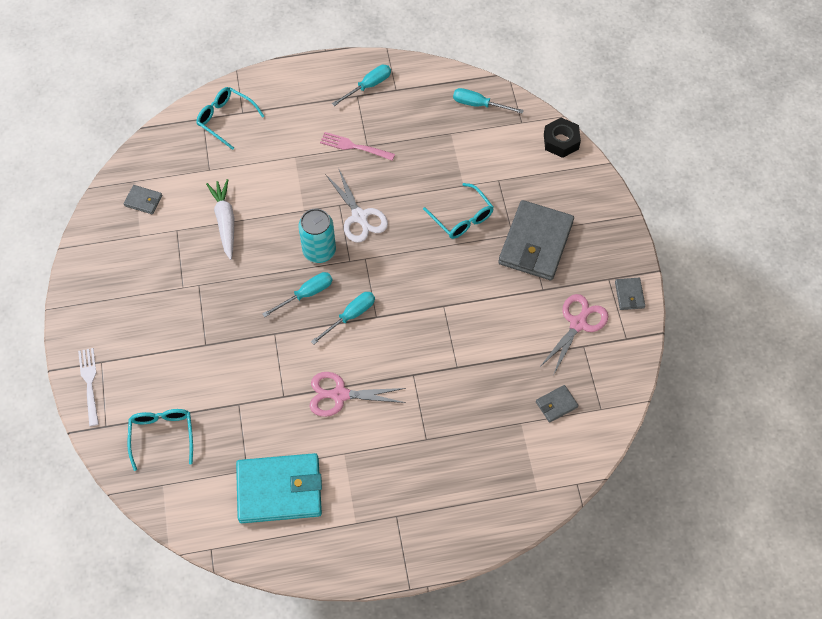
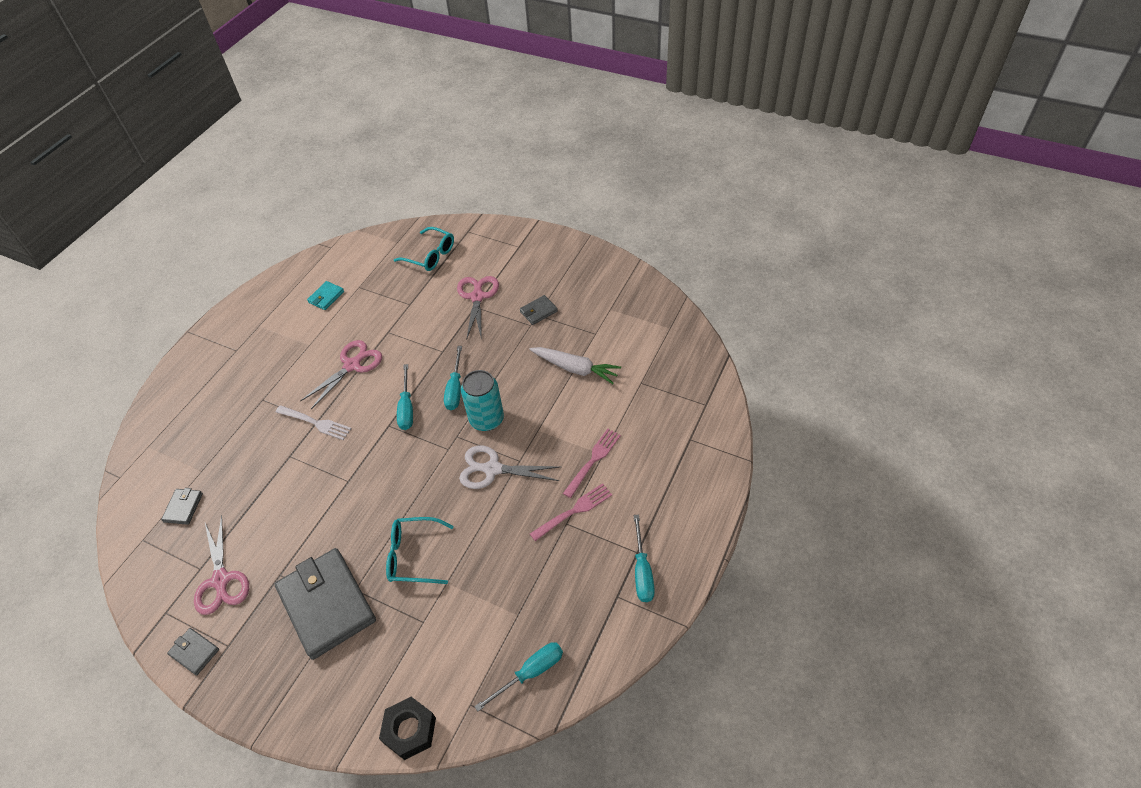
camera: 130 degrees right, 10 degrees down
(90, 384) = (507, 235): white fork -> white fork (315, 423)
(143, 201) = (643, 325): grey wallet -> grey wallet (538, 311)
(191, 351) = (477, 296): none -> pink scissors
(225, 119) = (691, 422): turquoise glasses -> none
(279, 490) = (326, 297): turquoise wallet -> turquoise wallet, size x0.44
(305, 159) = (593, 461): none -> pink fork

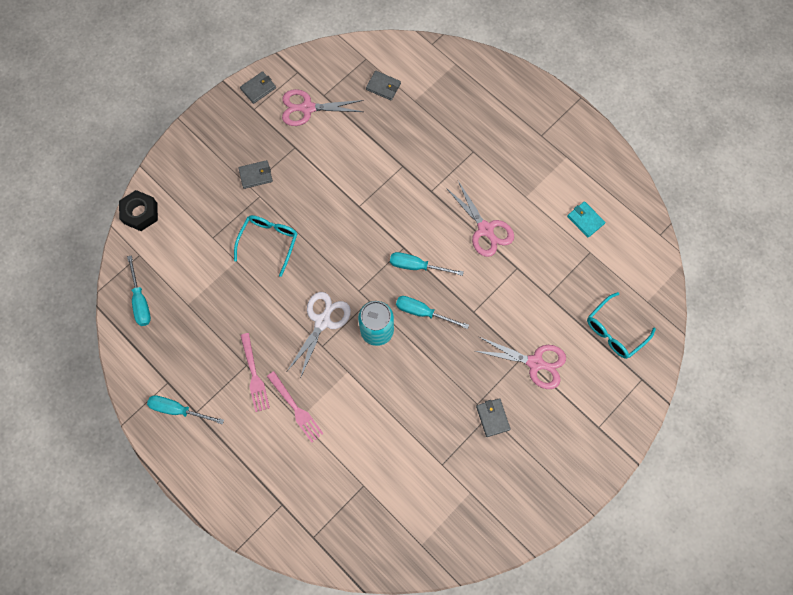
camera: 105 degrees right, 20 degrees up
(315, 423) = (430, 189): white fork -> none
(327, 604) = (256, 175): grey wallet -> grey wallet, size x0.44
(575, 368) = (404, 429): white carrot -> none

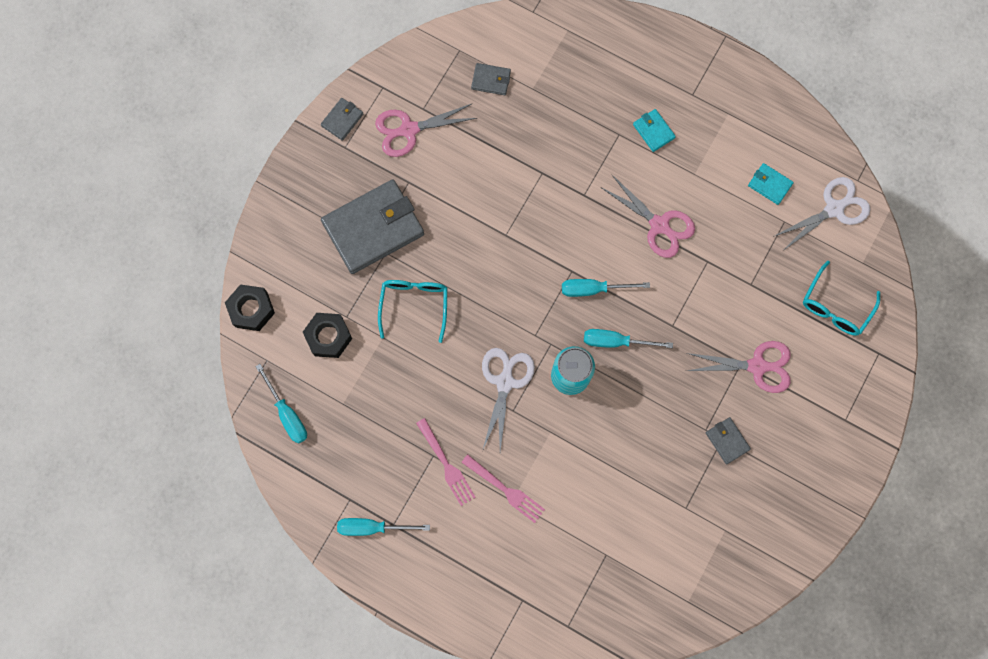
camera: 15 degrees left, 5 degrees up
(193, 249) = (328, 337): none -> black nut
(256, 175) = (373, 228): grey wallet -> grey wallet, size x2.30
(501, 156) = (653, 131): none -> turquoise wallet
(634, 252) = (834, 208): none -> white scissors

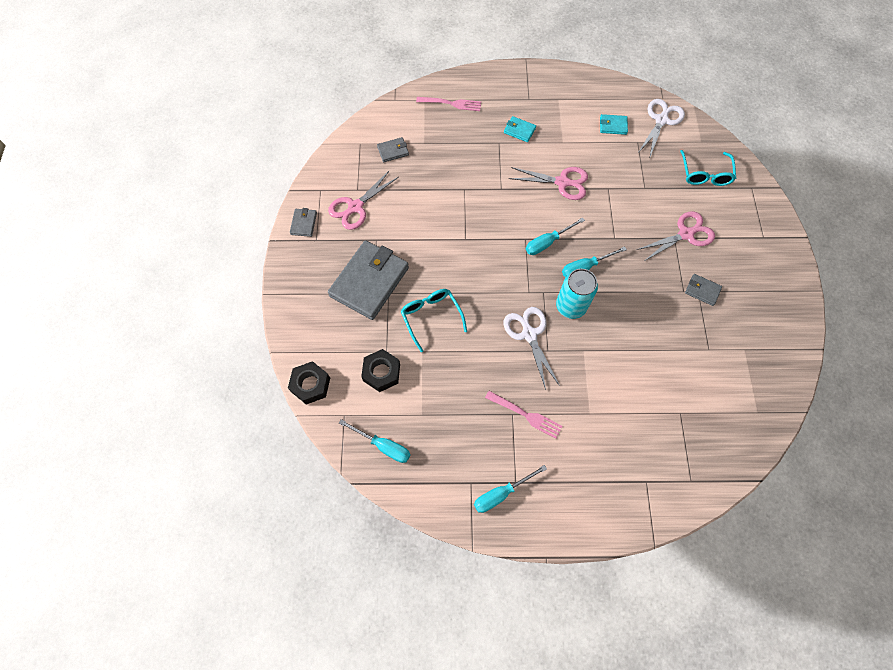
camera: 30 degrees left, 10 degrees down
(504, 489) = (579, 408): pink fork -> pink fork (451, 103)

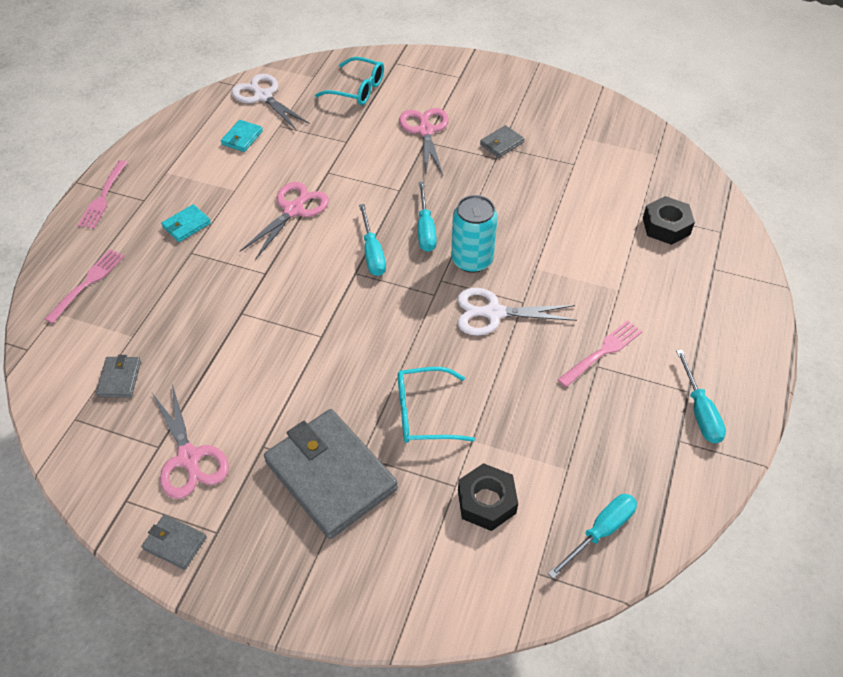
camera: 70 degrees left, 15 degrees down
(310, 385) = (472, 609): black nut -> black nut (666, 226)
(521, 78) = (103, 196): none -> pink fork

